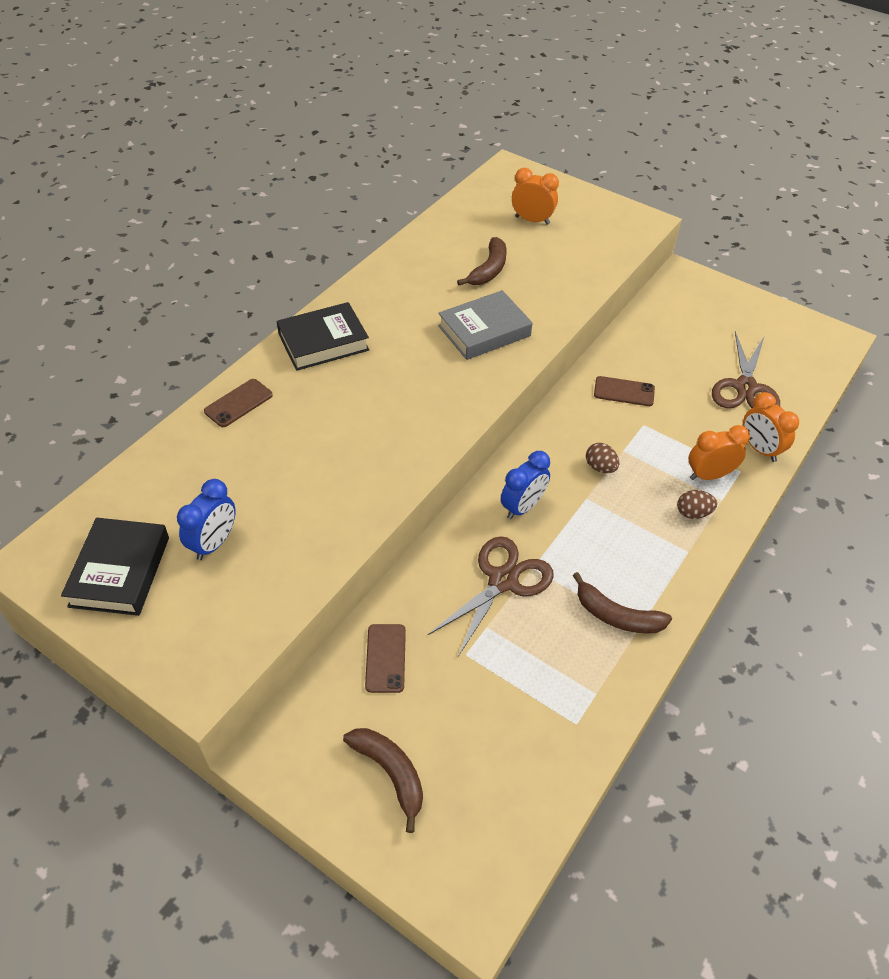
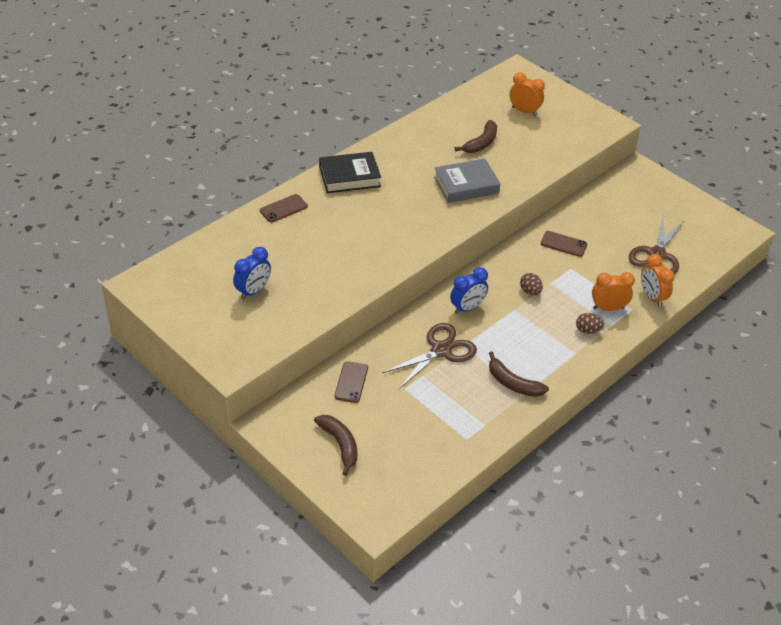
camera: 10 degrees right, 5 degrees down
(120, 571) = (191, 298): black book -> none

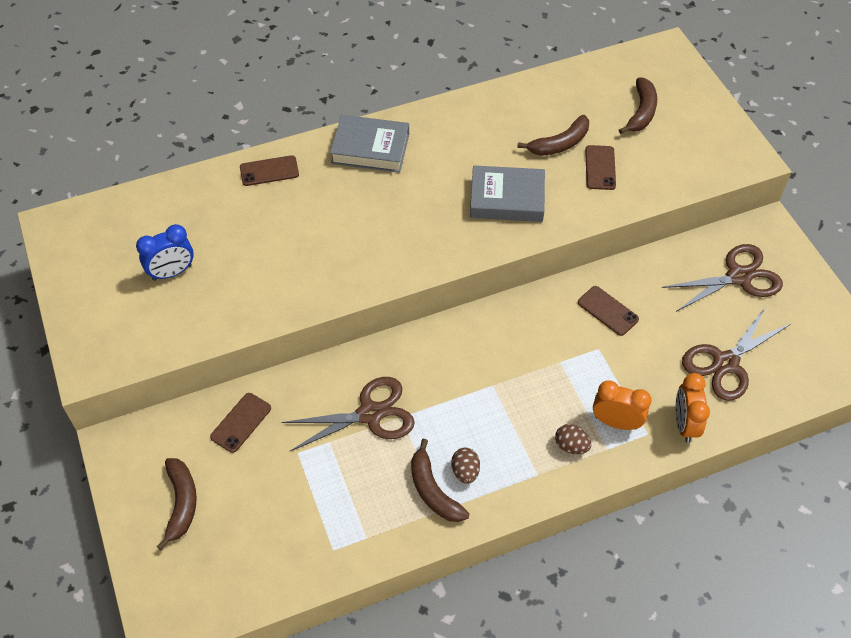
camera: 25 degrees right, 10 degrees up
(349, 177) = (370, 149): black book -> grey book
(467, 308) = (435, 365): blue clock -> none
(517, 151) = (600, 168): none -> brown phone
(524, 111) = (641, 112): orange clock -> brown banana
(530, 291) = (527, 366): brown egg -> brown egg (465, 471)
(636, 202) = (739, 277): none -> brown scissors

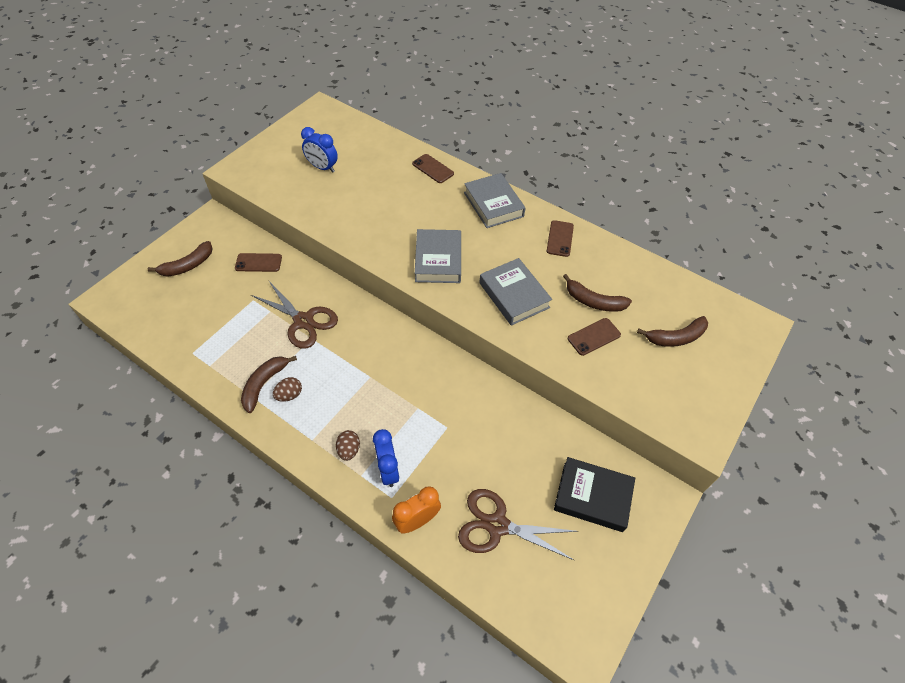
camera: 55 degrees right, 0 degrees up
(412, 235) = (438, 260): none -> grey book
(608, 311) = (486, 417): brown phone -> brown phone (560, 238)
(616, 422) = (388, 470): orange clock -> blue clock
(739, 277) = (592, 496): brown scissors -> black book

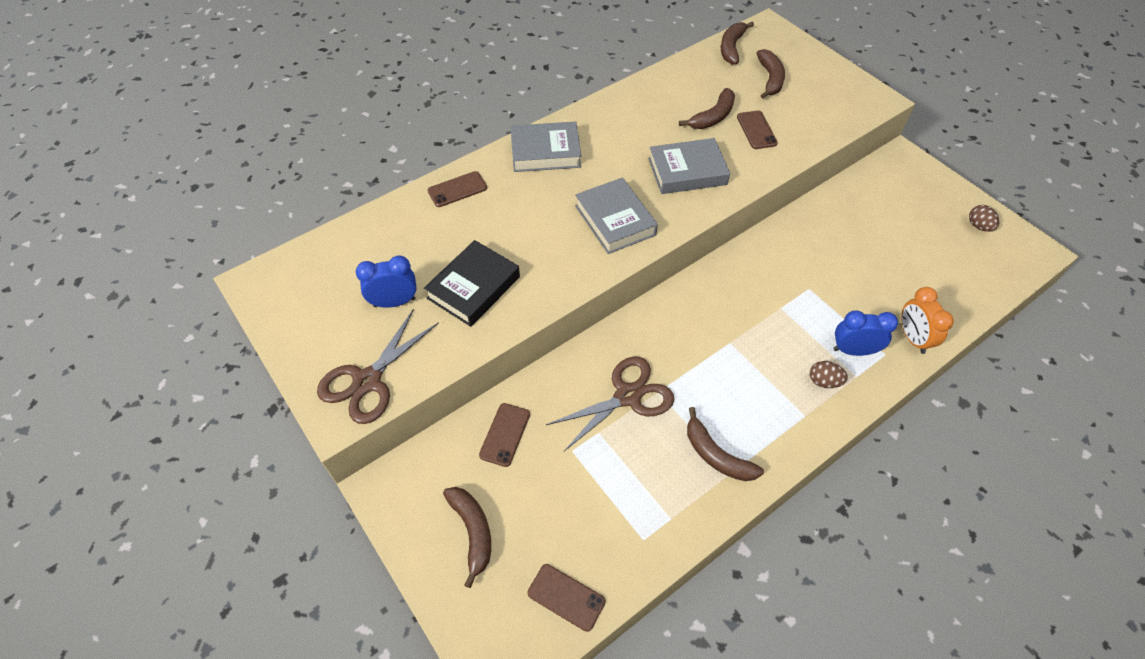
camera: 70 degrees left, 0 degrees up
(289, 395) = (738, 429): brown egg -> brown egg (978, 226)
(322, 167) = (394, 302): blue clock -> blue clock turned 150 degrees counterclockwise
(438, 260) = (615, 220): grey book -> grey book turned 45 degrees clockwise
(497, 525) = (921, 277): brown scissors -> brown scissors (367, 381)
(560, 238) = (619, 115): brown phone -> brown phone (566, 597)
(592, 496) = (898, 202): black book -> black book (473, 287)
(704, 300) = (731, 48): none -> brown banana

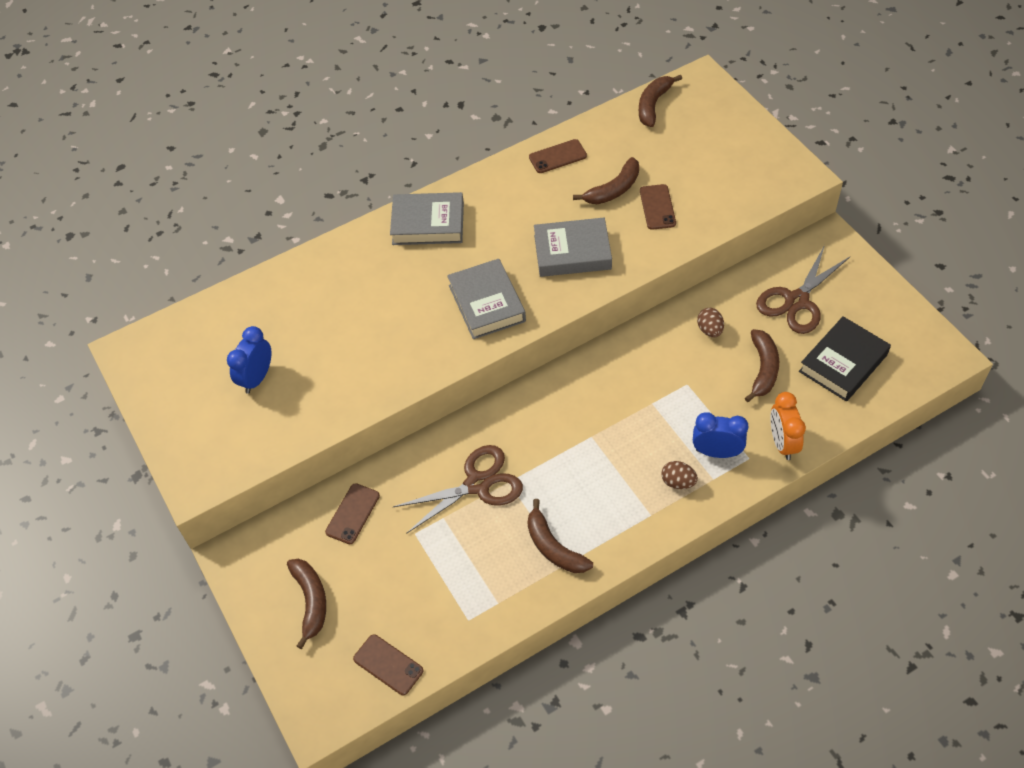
camera: 10 degrees right, 0 degrees up
(367, 381) = (224, 454): brown scissors -> brown scissors (796, 301)
(394, 302) = (257, 378): blue clock -> blue clock turned 60 degrees counterclockwise
(457, 189) = (332, 262): brown phone -> brown phone (557, 156)
(473, 287) = (335, 367): black book -> black book (843, 363)
(770, 79) = (687, 145): brown banana -> brown banana (763, 369)
(978, 226) = (891, 324): brown egg -> brown egg (710, 330)

